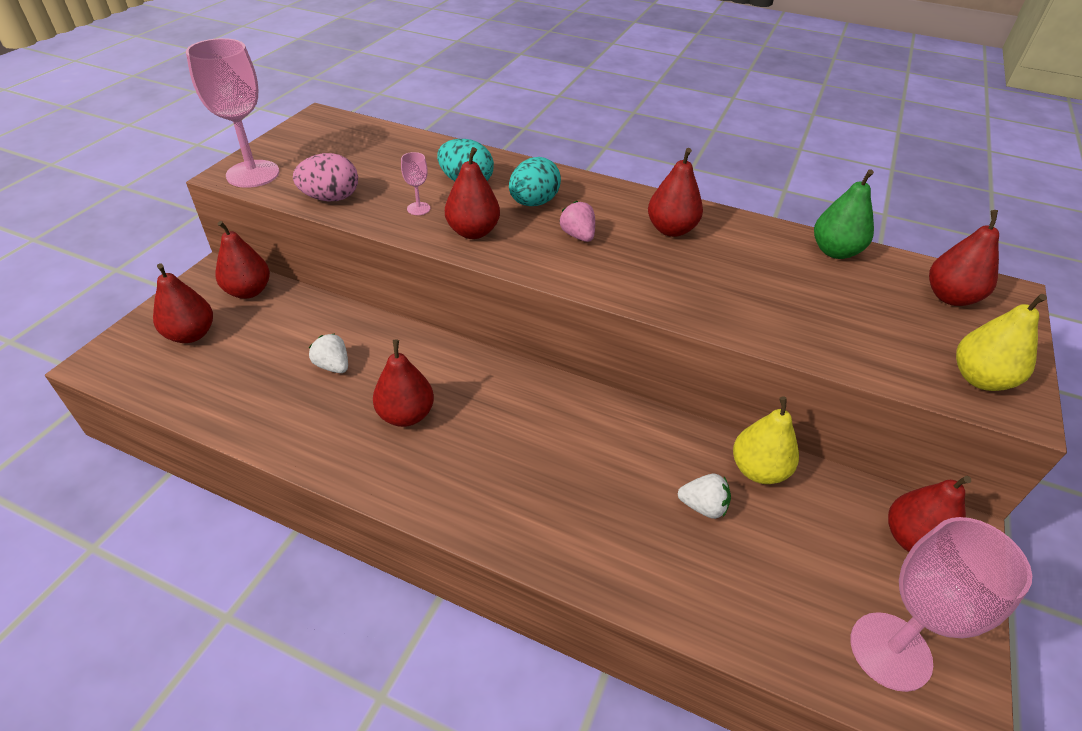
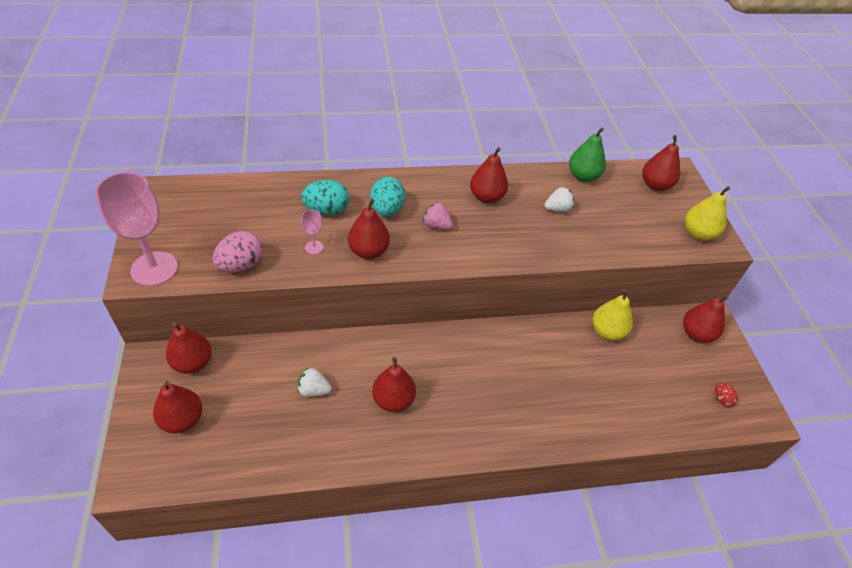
camera: 35 degrees left, 5 degrees up
(703, 506) = (596, 368): white strawberry -> white strawberry (557, 209)
(890, 651) = (721, 399): pink goblet -> red egg

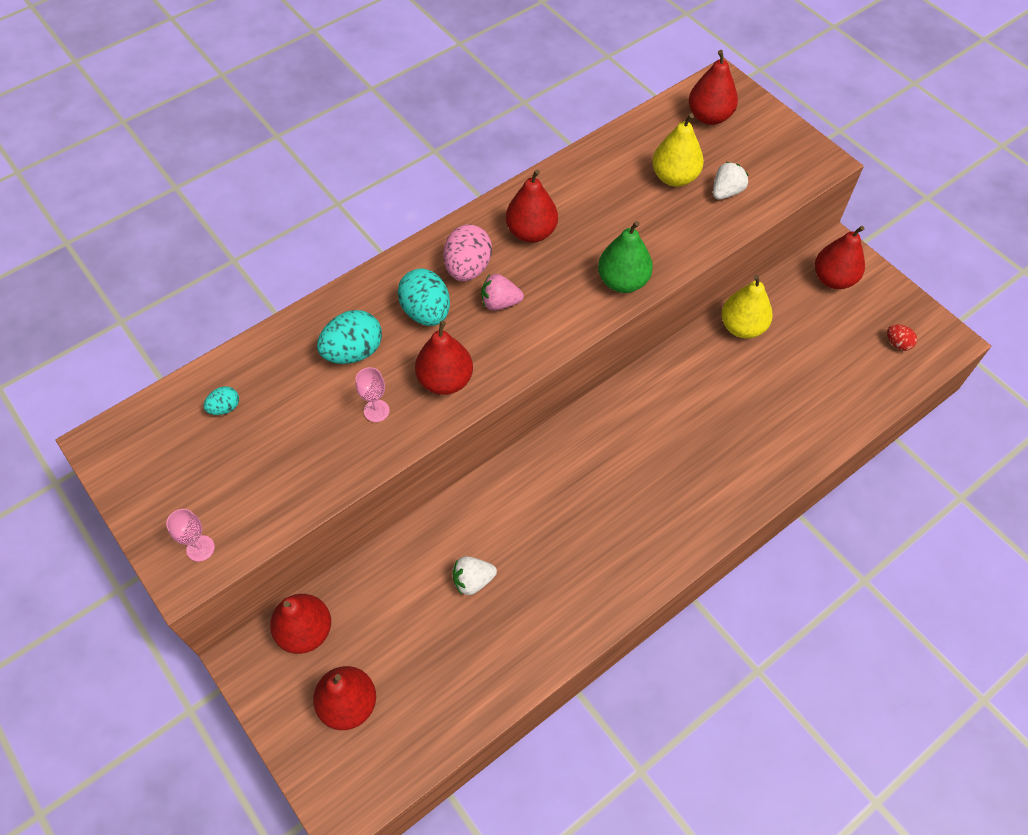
camera: 25 degrees left, 10 degrees up
(154, 268) = (200, 548): pink goblet -> pink goblet, size x0.43
(231, 204) = (225, 408): none -> turquoise egg
(241, 265) = (305, 483): pink egg -> pink egg (468, 268)
(393, 400) = (569, 540): red pear -> none
(557, 209) = (622, 206): white strawberry -> white strawberry (726, 192)
(583, 176) = (622, 145): green pear -> green pear (622, 281)
(698, 234) = (790, 160): yellow pear -> yellow pear (674, 177)

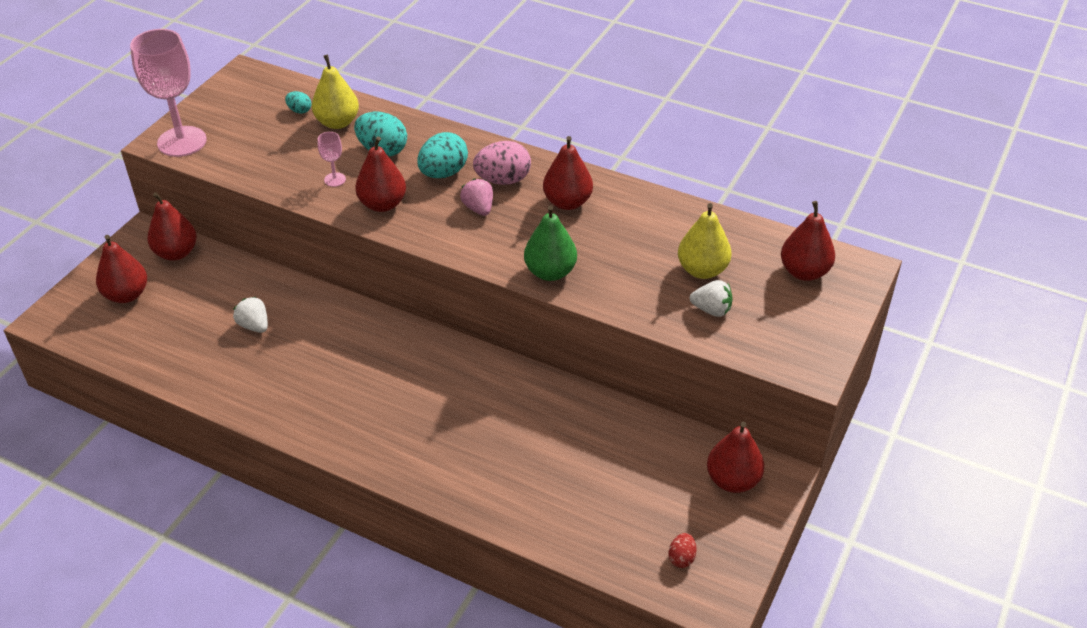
camera: 65 degrees right, 15 degrees down
(200, 548) = (182, 141): pink goblet -> pink goblet, size x2.31
(742, 327) = (618, 422): yellow pear -> yellow pear (337, 122)

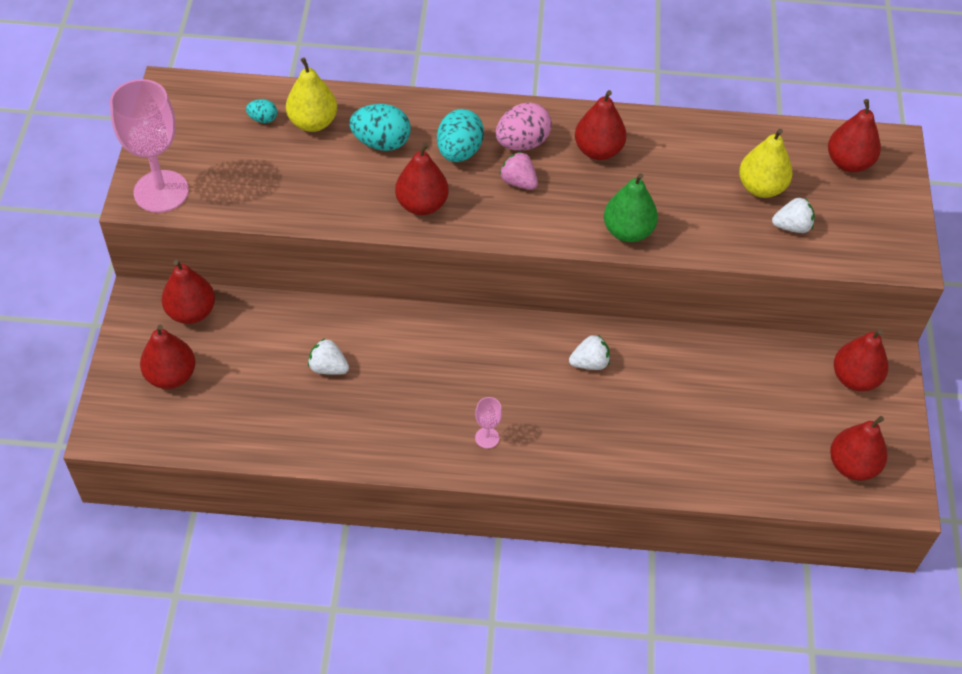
camera: 25 degrees left, 10 degrees up
(335, 179) = (355, 190): pink goblet -> pink goblet (487, 438)
(482, 389) = (589, 363): none -> white strawberry
(681, 558) = (852, 466): red egg -> red pear

